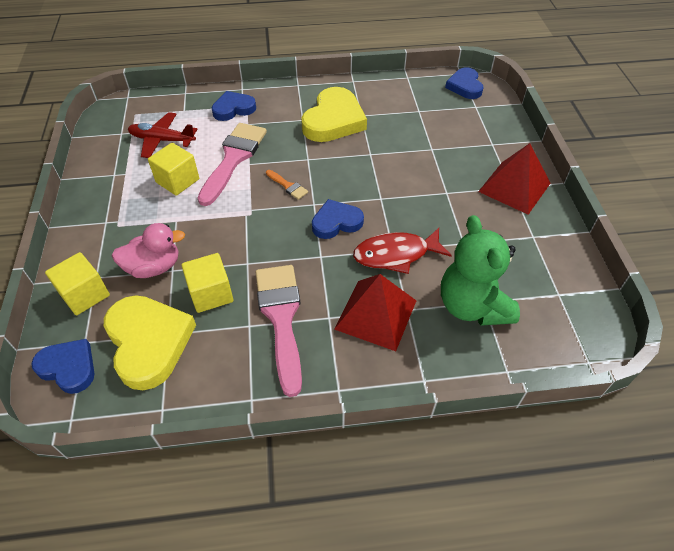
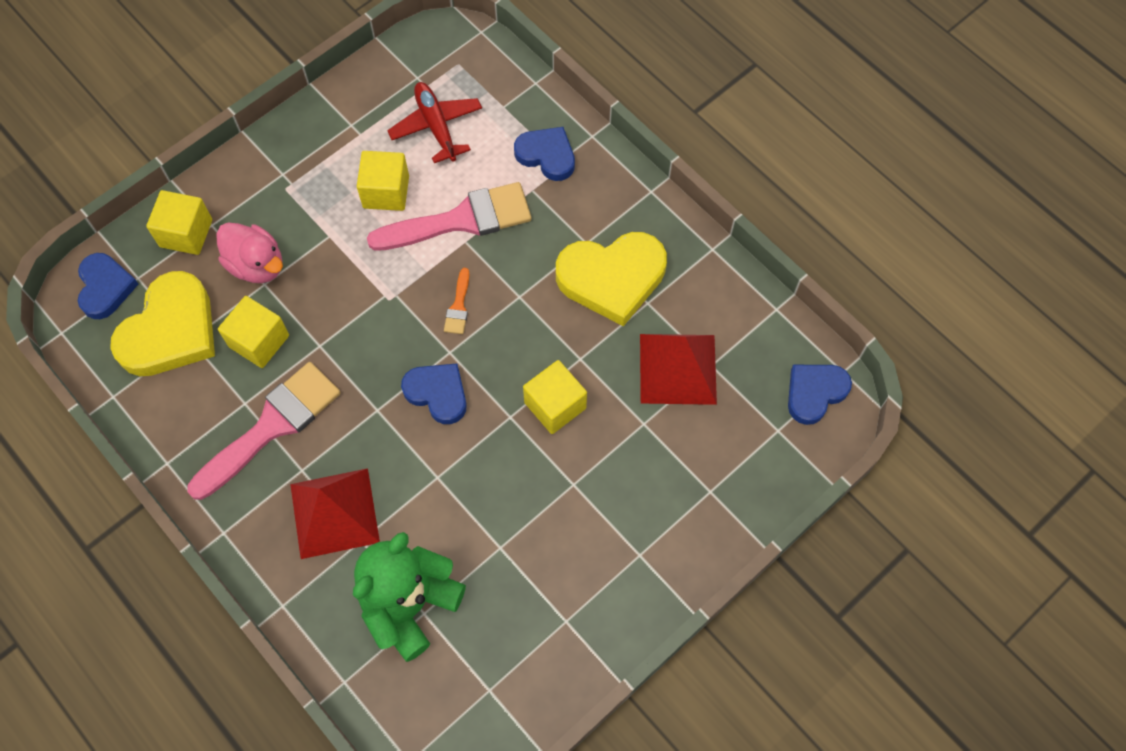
camera: 55 degrees right, 15 degrees up
(390, 177) = (555, 405): none -> yellow cube
(396, 255) = (431, 484): red fish -> none
(514, 187) = (642, 558): red pyramid -> red pyramid (678, 368)

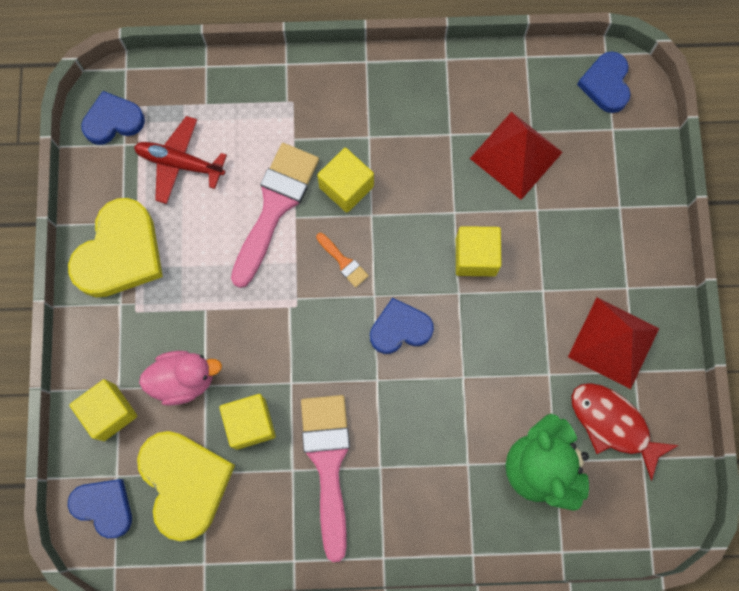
camera: 50 degrees left, 10 degrees up
(334, 512) = (432, 468): red pyramid -> red pyramid (613, 342)
(386, 192) = (204, 241): yellow cube -> yellow cube (346, 187)
(499, 638) = (613, 424): none -> red fish
(547, 155) = (274, 107): blue heart -> blue heart (113, 121)
(612, 278) = (411, 142): yellow heart -> yellow heart (120, 253)

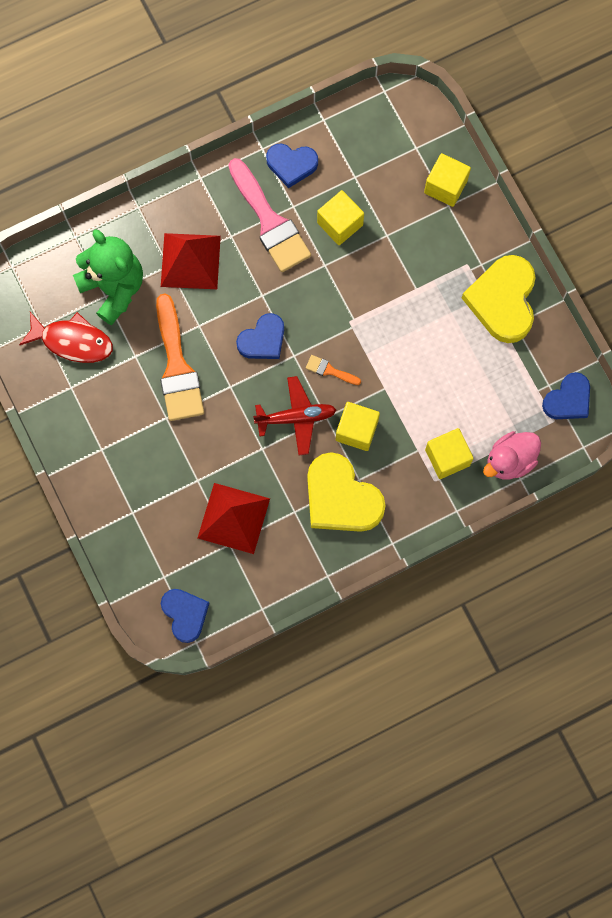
camera: 155 degrees right, 0 degrees up
(104, 506) = (413, 125): blue heart -> blue heart (291, 165)
(180, 163) = (496, 390): red plane -> red plane (296, 417)
(184, 379) = (404, 232): pink duck -> pink duck (510, 460)
(185, 483) = (365, 164): yellow heart -> yellow heart (341, 498)
(275, 206) = (404, 389): pink brush -> none
(475, 256) = (230, 420): yellow cube -> yellow cube (447, 457)
(507, 341) = (177, 367): none -> orange brush
(613, 342) = (96, 402): red pyramid -> red pyramid (190, 261)

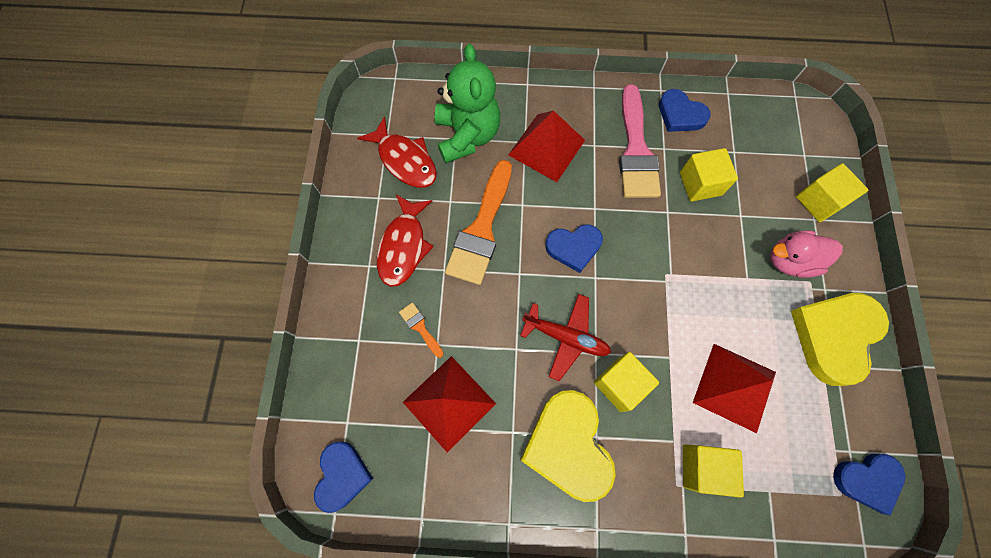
camera: 30 degrees right, 5 degrees down
(120, 417) = (404, 246): none -> red fish
(329, 370) = (623, 310): orange brush -> orange brush (420, 327)
(444, 383) = (734, 387): none -> red pyramid
(510, 460) = (771, 512): pink duck -> pink duck (790, 261)

